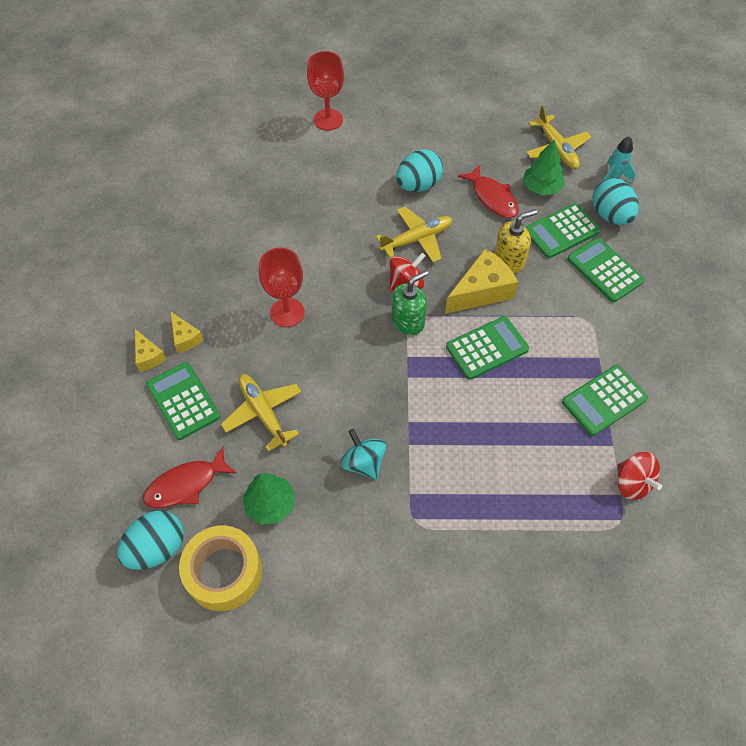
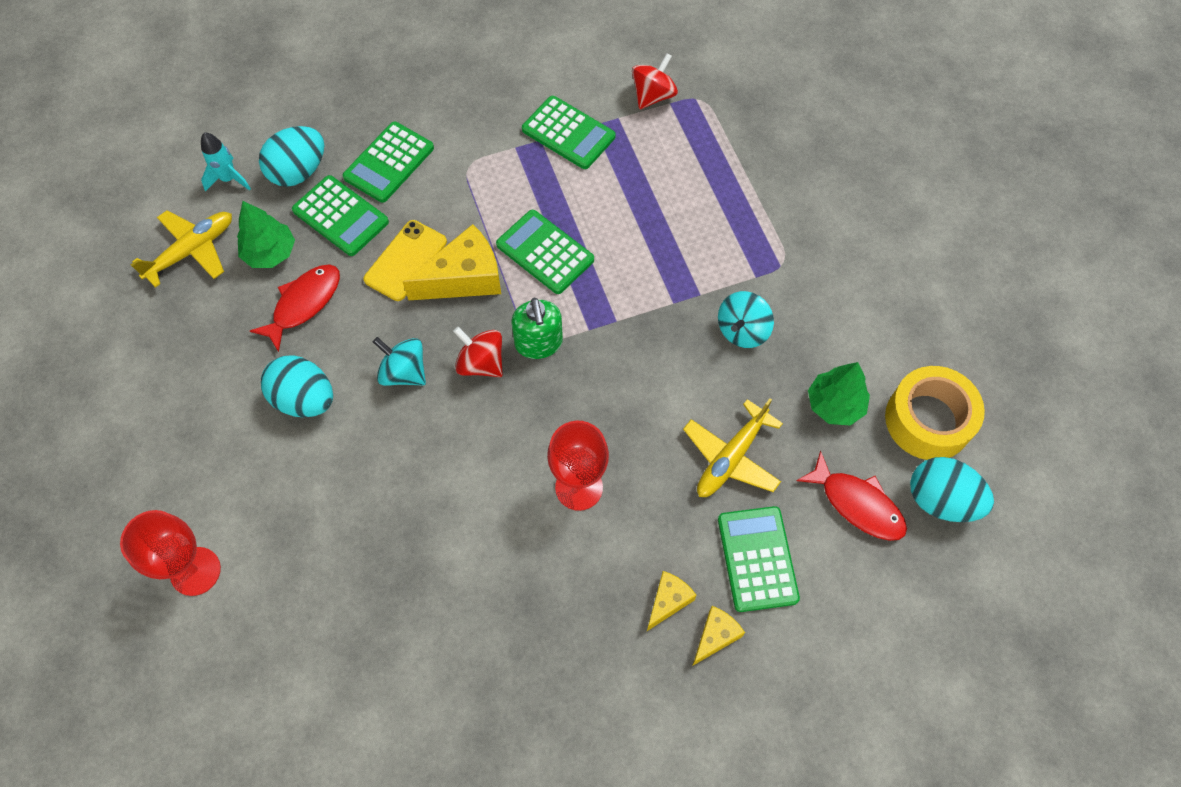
camera: 110 degrees left, 5 degrees up
(183, 401) = (757, 559): green calculator -> green calculator turned 135 degrees clockwise
(408, 321) = (539, 343): green soap dispenser -> green soap dispenser turned 135 degrees counterclockwise
(417, 239) = (404, 372): yellow plane -> turquoise spinning top
(481, 291) = (464, 278): yellow cheese -> yellow cheese turned 120 degrees clockwise
(509, 260) = (405, 260): yellow soap dispenser -> yellow phone

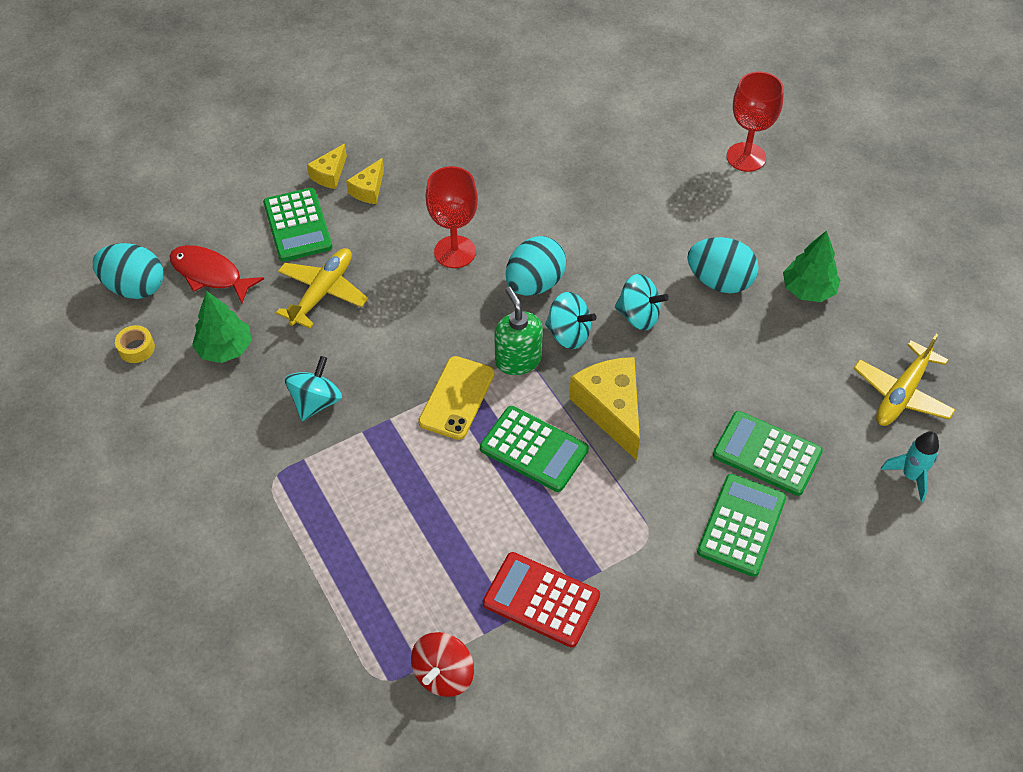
camera: 170 degrees right, 10 degrees down
(270, 253) = (821, 404): green tree -> green tree (808, 290)
(299, 172) = (838, 497): turquoise egg -> turquoise egg (535, 284)
(303, 304) = (761, 360): red fish -> none
(405, 260) = (678, 418): yellow phone -> yellow phone (457, 398)
(464, 278) = (611, 410): yellow cheese -> yellow cheese turned 105 degrees clockwise
(481, 363) = (568, 334): red spinning top -> turquoise spinning top
(568, 133) = (541, 600): green calculator -> red calculator
(928, 420) = (136, 348): yellow tape -> yellow tape, size x0.43

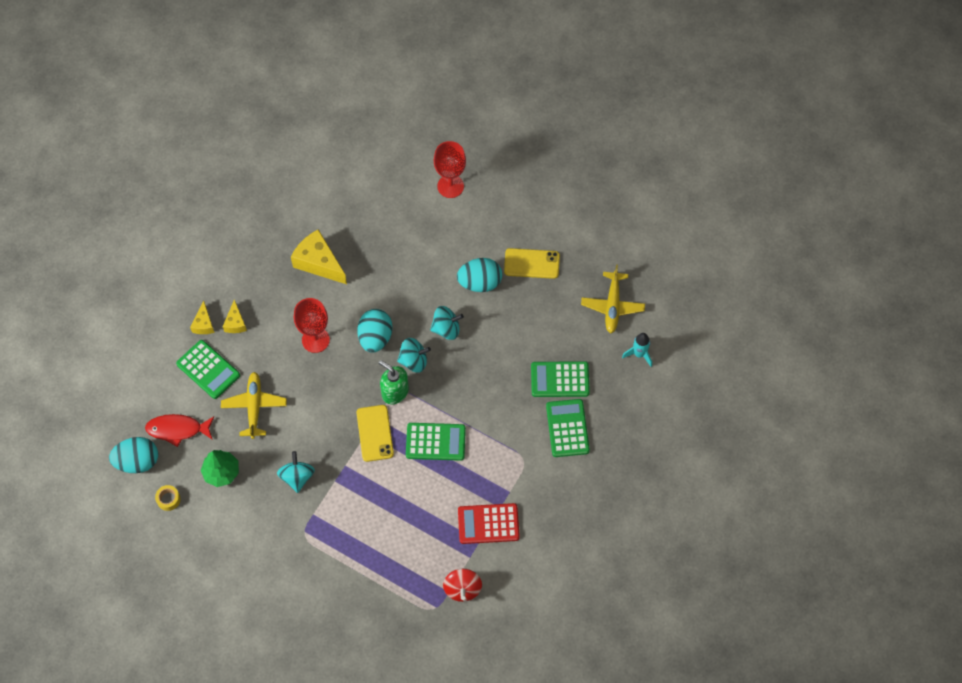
camera: 30 degrees left, 10 degrees up
(611, 410) = (463, 396): yellow cheese -> yellow cheese (319, 263)
(808, 290) = (531, 263): green tree -> yellow phone

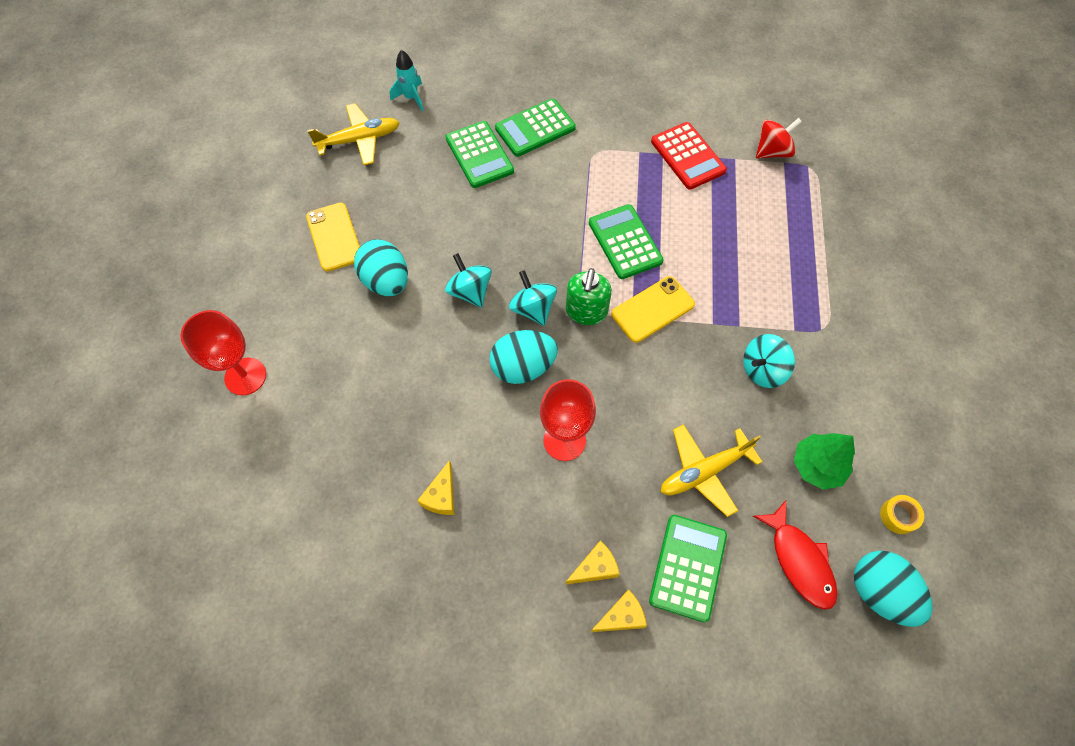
camera: 115 degrees left, 0 degrees up
(319, 263) = (441, 496): yellow cheese -> yellow cheese, size x0.54

